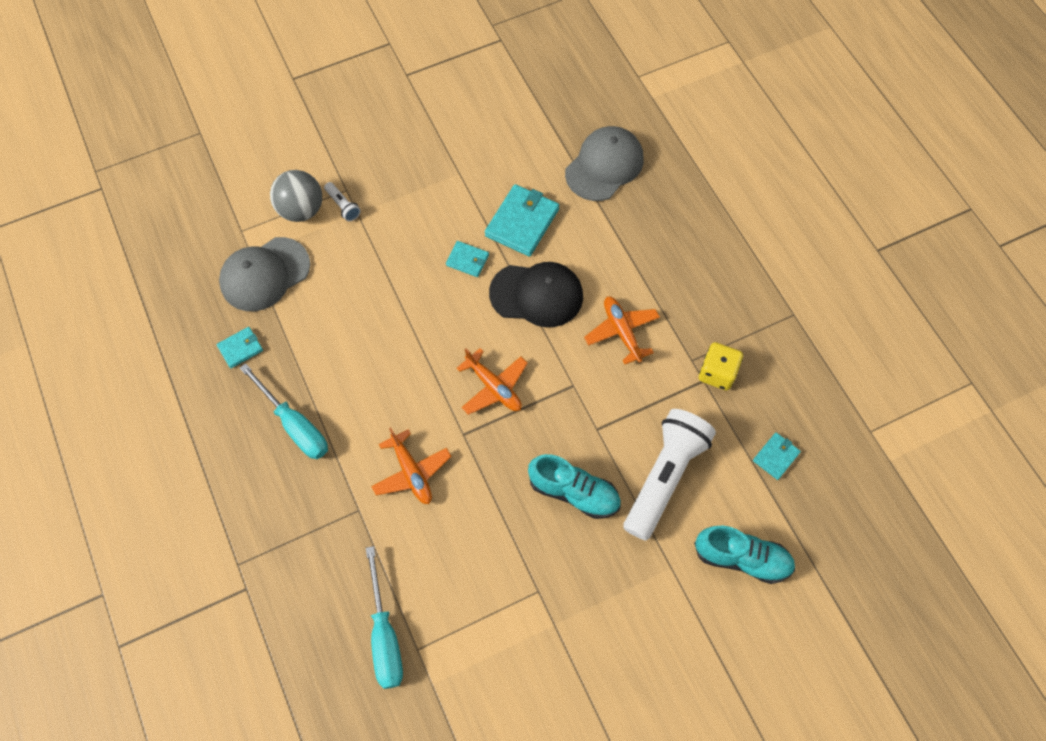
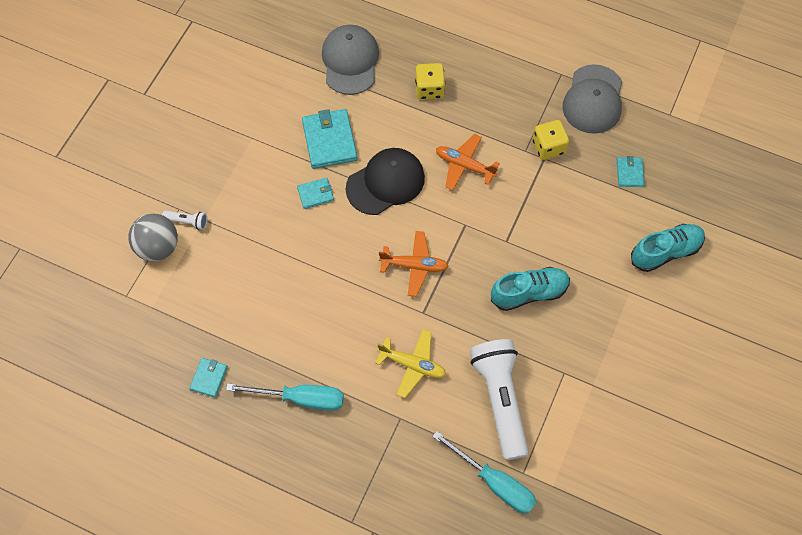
camera: 40 degrees left, 0 degrees up
(264, 274) = (175, 313): grey cap -> grey cap (593, 99)
(411, 472) = (412, 365): orange plane -> yellow plane
(653, 240) = (429, 89): none -> yellow dice
(665, 477) = (575, 238): white flashlight -> white flashlight (500, 399)

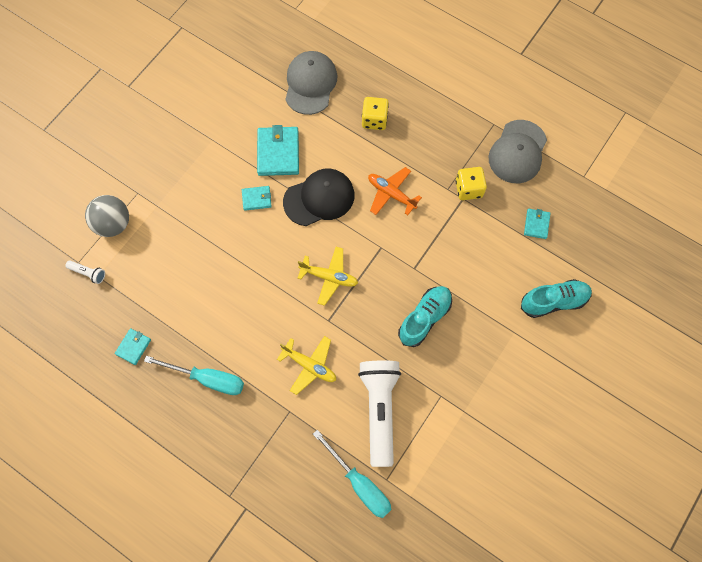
camera: 10 degrees right, 5 degrees up
(187, 222) = (142, 205): white flashlight -> white flashlight (88, 273)
(414, 266) = (329, 277): orange plane -> yellow plane
(529, 293) = (424, 318): turquoise shoe -> turquoise shoe turned 45 degrees counterclockwise

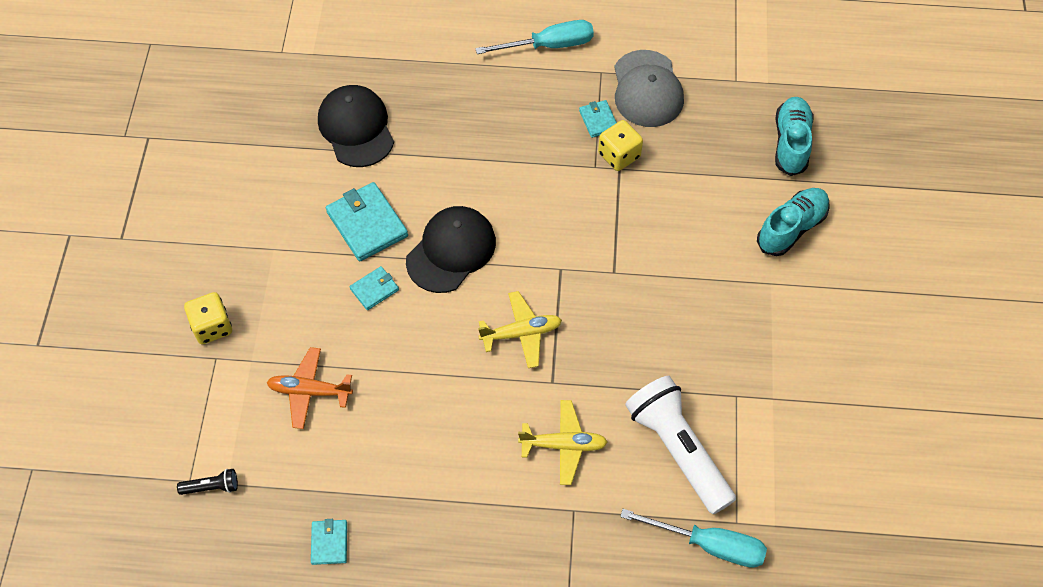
camera: 30 degrees left, 10 degrees down
(88, 273) = (212, 487): white flashlight -> black flashlight
(113, 224) = (207, 411): grey ball -> none
(208, 379) = (449, 528): turquoise screwdriver -> turquoise screwdriver (549, 45)
(310, 84) = (356, 128): grey cap -> black cap
(374, 120) = (460, 132): yellow dice -> yellow dice (212, 326)
(391, 194) = (533, 204): orange plane -> orange plane (310, 391)
(424, 318) = (662, 321): turquoise shoe -> turquoise shoe (791, 143)
(536, 224) = (719, 156): turquoise wallet -> turquoise wallet (598, 120)

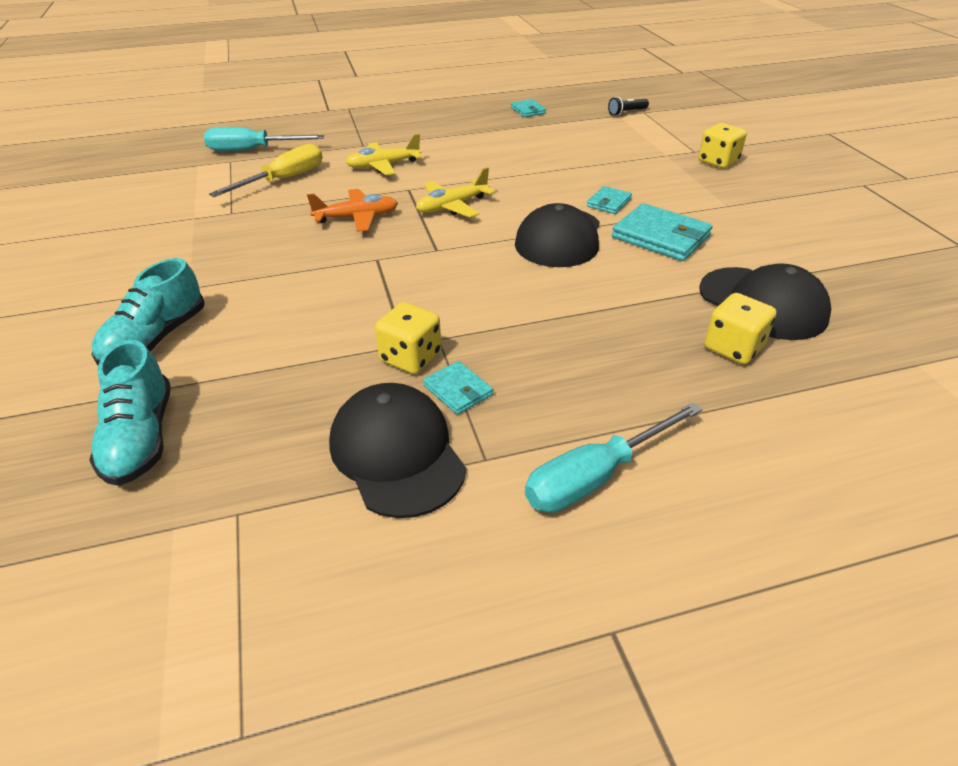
camera: 160 degrees right, 20 degrees down
(310, 391) = (605, 151): orange plane -> orange plane (357, 218)
(410, 99) = (733, 348): none -> yellow dice
(647, 89) = (397, 453): grey cap -> black cap
(678, 449) = (284, 180): white flashlight -> yellow screwdriver

